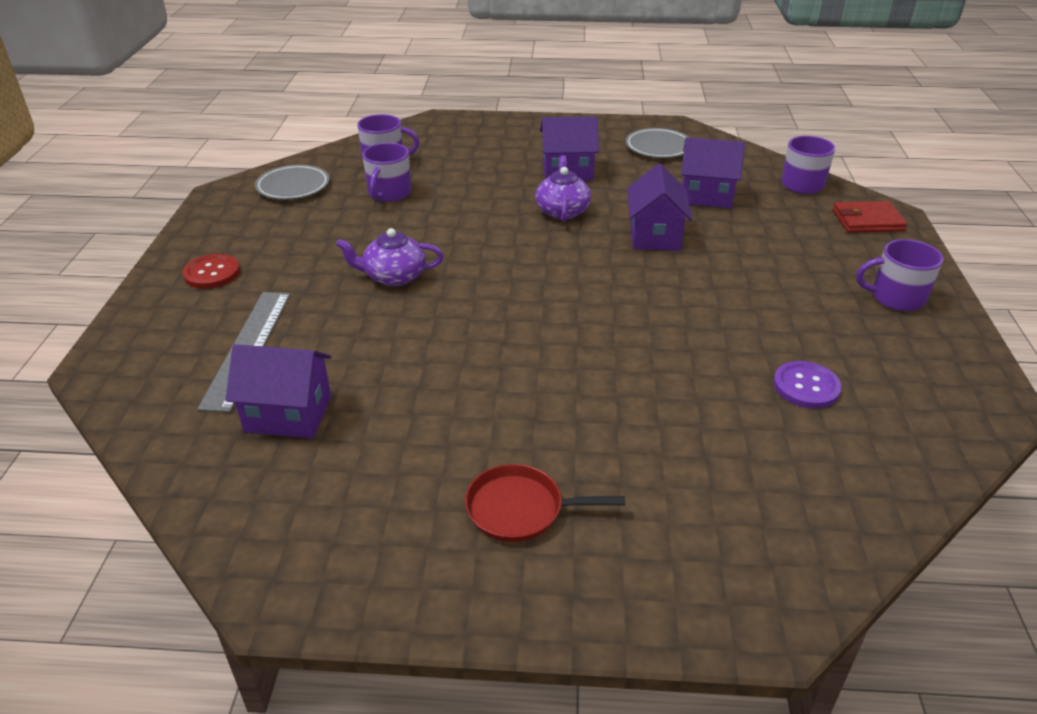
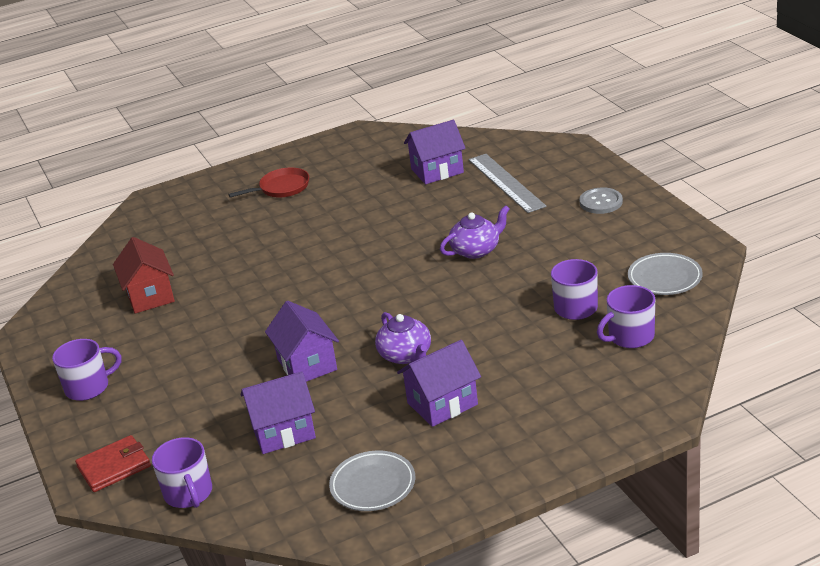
camera: 155 degrees right, 5 degrees down
(212, 273) = (601, 202): red button -> grey button
(806, 386) = (150, 296): purple button -> red house

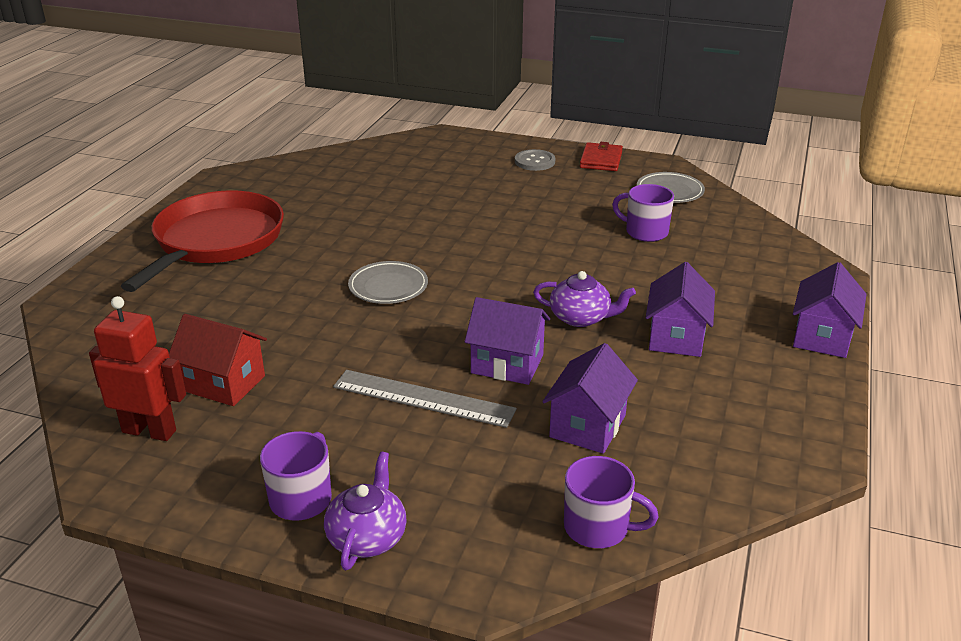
camera: 50 degrees left, 0 degrees up
(81, 308) = (149, 431): none -> red robot
(114, 466) = (474, 553): red wallet -> red wallet (601, 160)
(281, 188) = (216, 241): red pan -> red pan, size x2.15
(373, 485) = (739, 423): grey plate -> grey plate (388, 287)
(437, 171) = (356, 182): purple house -> purple house (822, 337)
(476, 250) = (497, 223): purple teapot -> purple teapot (367, 537)
(505, 183) = (434, 172): grey ruler -> grey ruler (423, 398)
(630, 336) = (717, 235): purple mug -> none

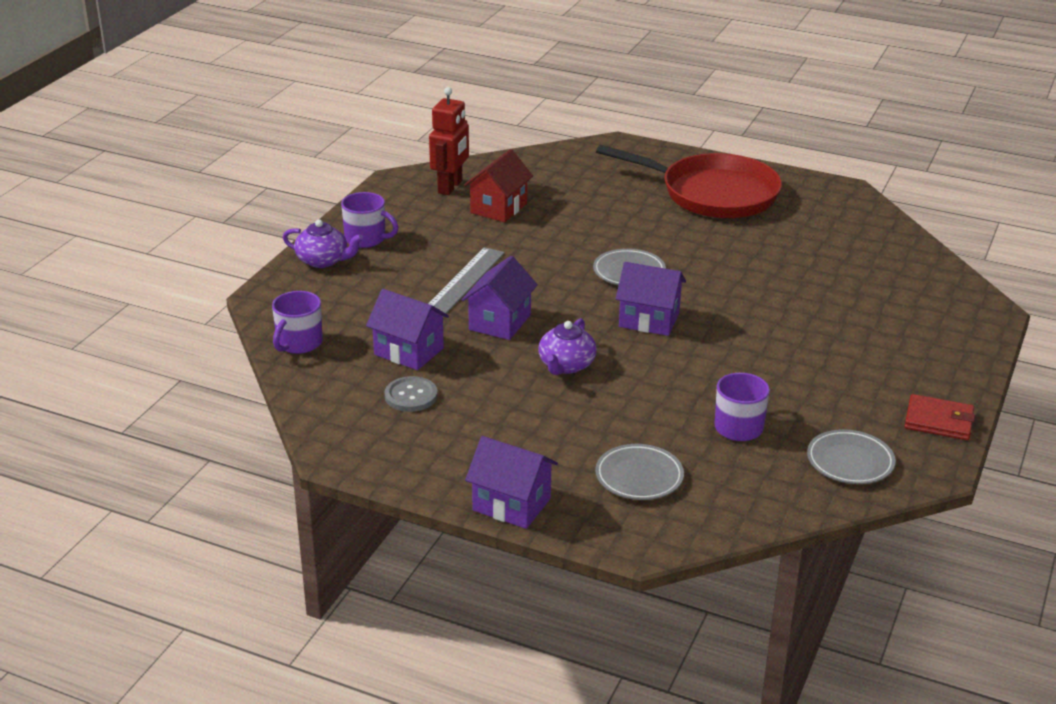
camera: 95 degrees right, 0 degrees up
(534, 161) = (922, 371): grey button -> grey button (411, 396)
(676, 337) = (525, 414): purple house -> purple house (649, 320)
(741, 275) = (639, 477): none -> grey plate

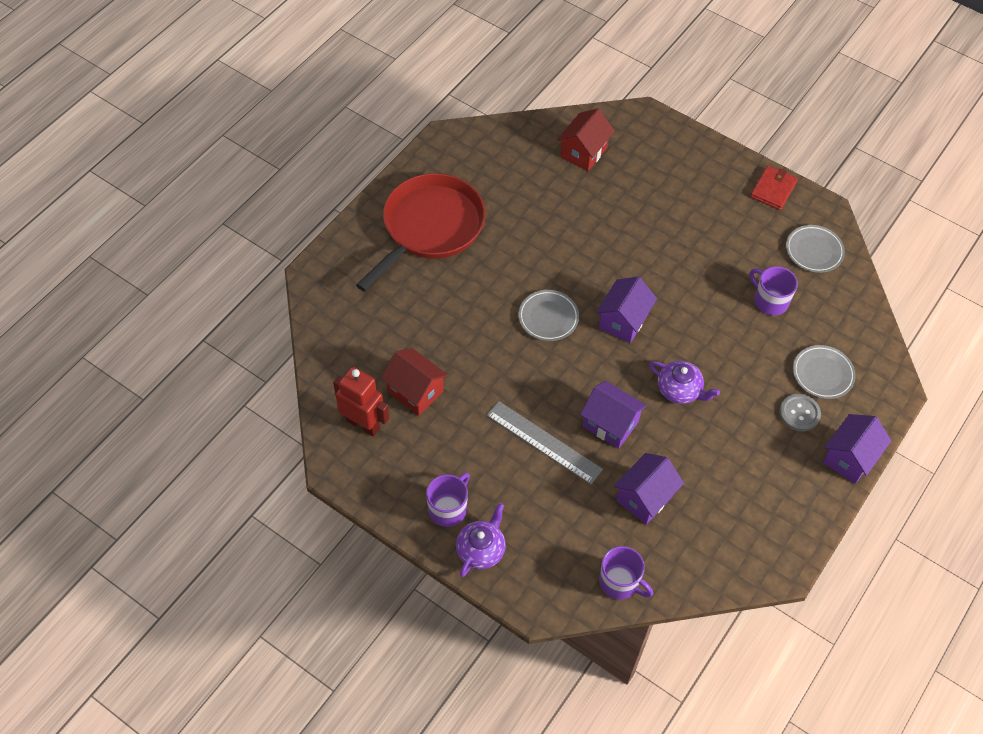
camera: 80 degrees left, 25 degrees up
(411, 396) = (709, 504): grey button -> grey button (799, 413)
(892, 274) = (583, 152): none -> red house

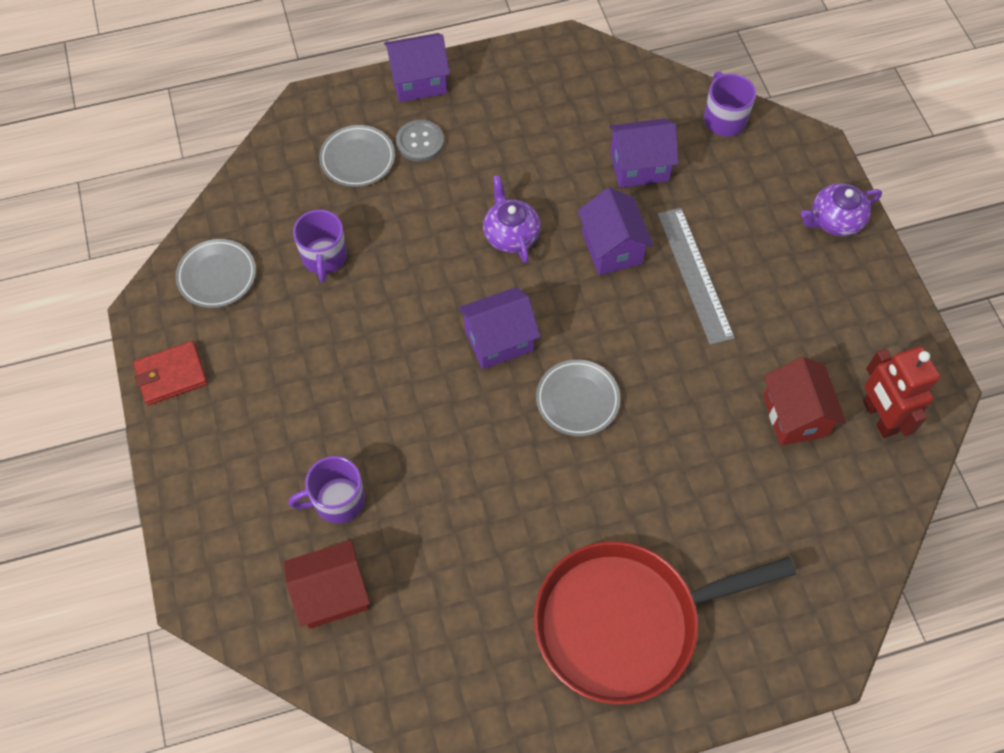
camera: 140 degrees left, 5 degrees up
(448, 508) = (842, 275): purple mug -> purple mug (337, 500)

